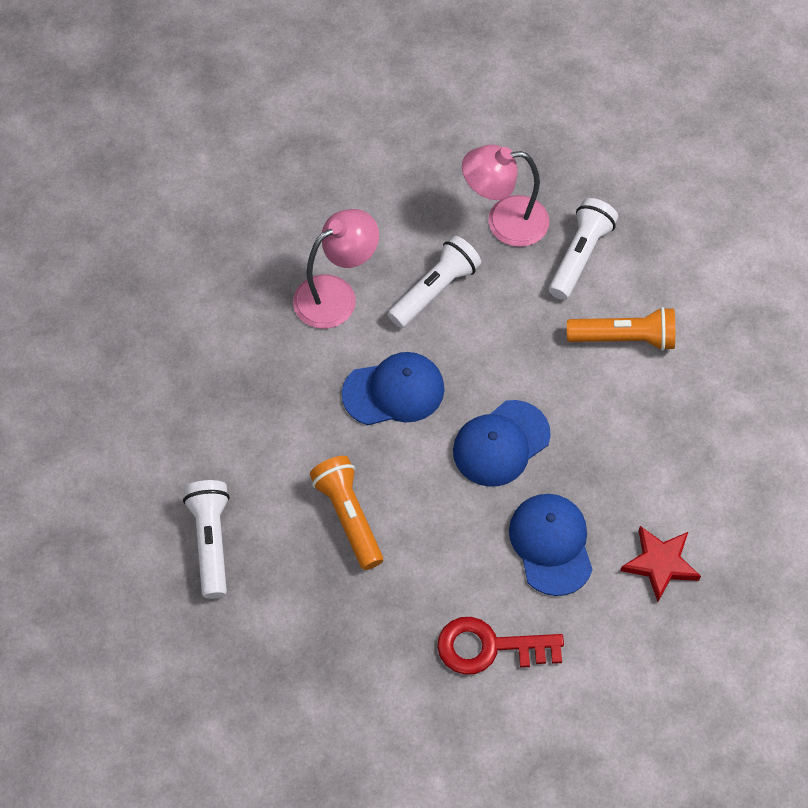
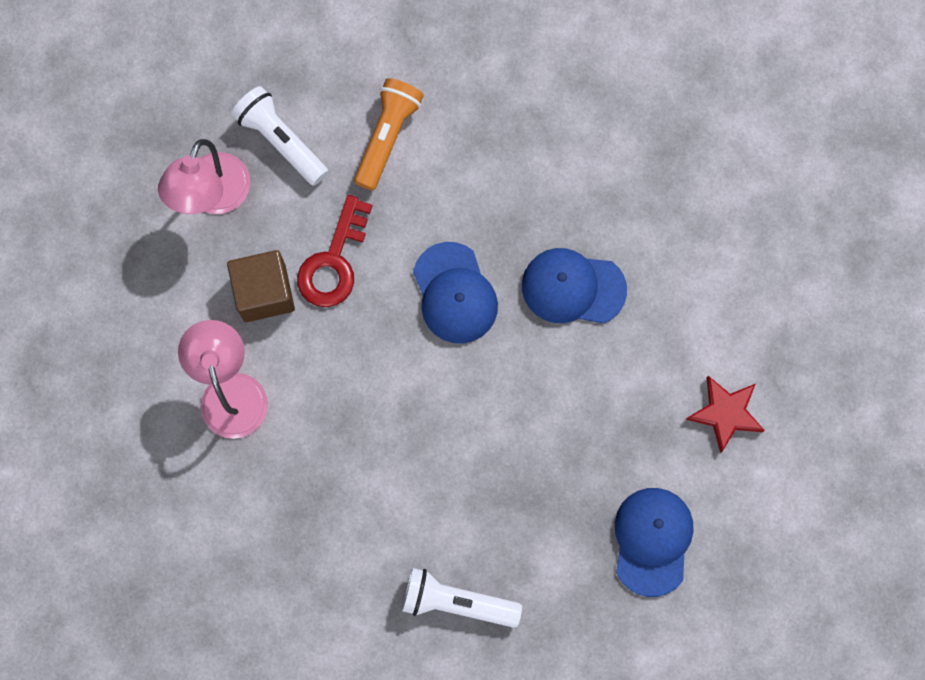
camera: 70 degrees left, 15 degrees up
(348, 516) = (478, 462): orange flashlight -> none
(394, 391) = (361, 373): blue cap -> blue cap (652, 541)
(435, 290) = (264, 293): white flashlight -> brown cube
(488, 647) = (652, 381): red key -> red key (334, 262)
(660, 564) = (625, 200): red star -> red star (725, 413)

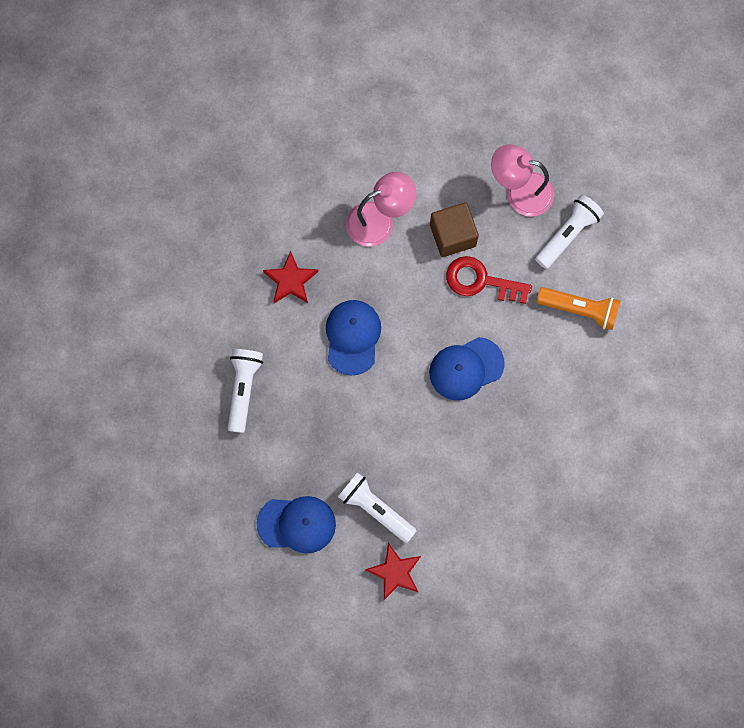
camera: 85 degrees right, 0 degrees up
(305, 523) = (291, 280): none -> red star
(573, 287) = (479, 454): blue cap -> blue cap (352, 337)
(638, 432) = (375, 509): none -> white flashlight

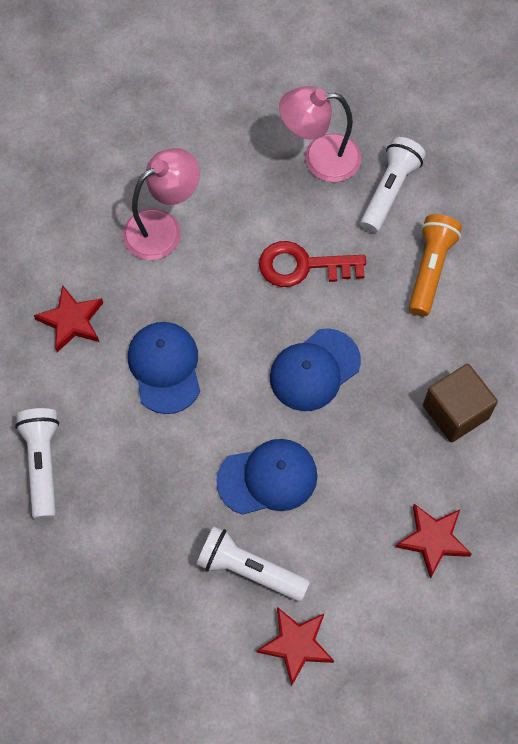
camera: 15 degrees left, 10 degrees down
(297, 524) = (152, 616): blue cap -> blue cap (268, 478)
(452, 235) = (255, 224): brown cube -> brown cube (455, 412)
(517, 523) = (433, 540): none -> red star
(580, 310) = (430, 269): orange flashlight -> orange flashlight turned 75 degrees counterclockwise

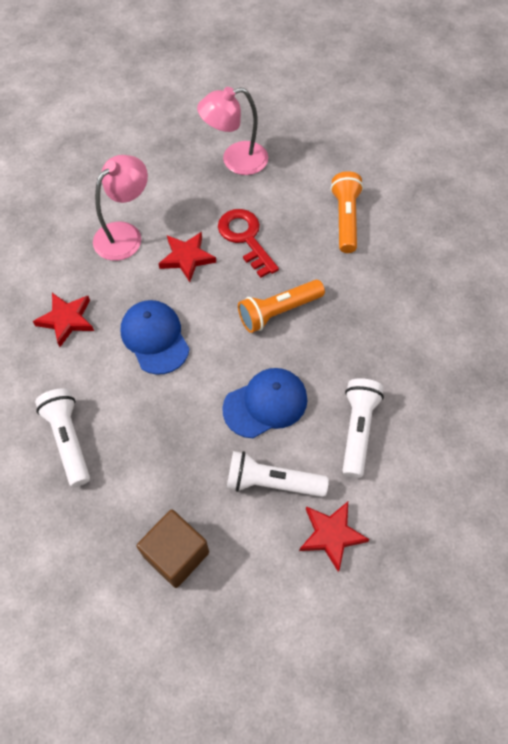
camera: 15 degrees left, 5 degrees down
(302, 266) = (245, 238): red key -> red key turned 75 degrees clockwise
(314, 370) = (278, 311): blue cap -> orange flashlight
(389, 191) = (296, 172): white flashlight -> white flashlight (358, 430)
(433, 540) = (417, 419): red star -> red star (187, 258)
(455, 412) = (400, 317): brown cube -> brown cube (176, 554)

